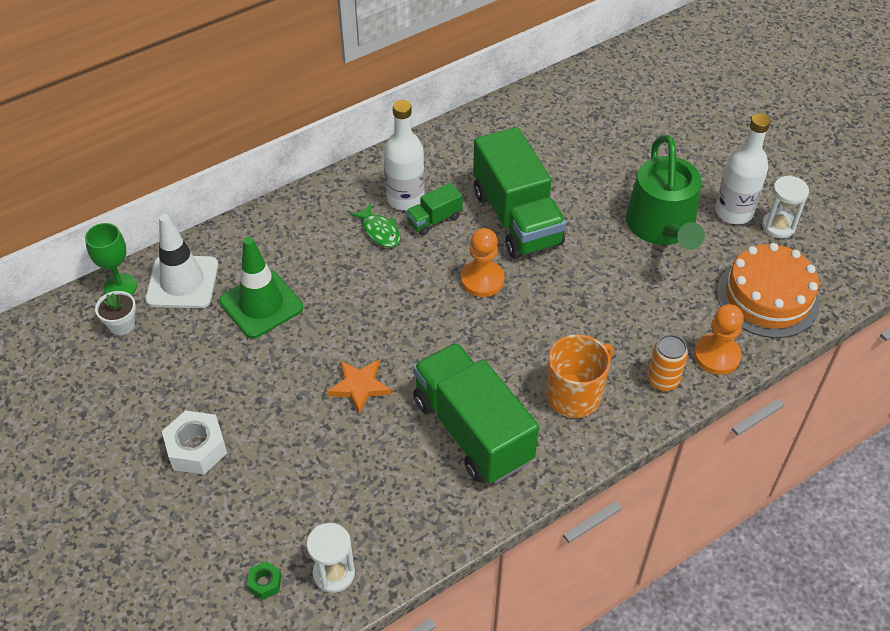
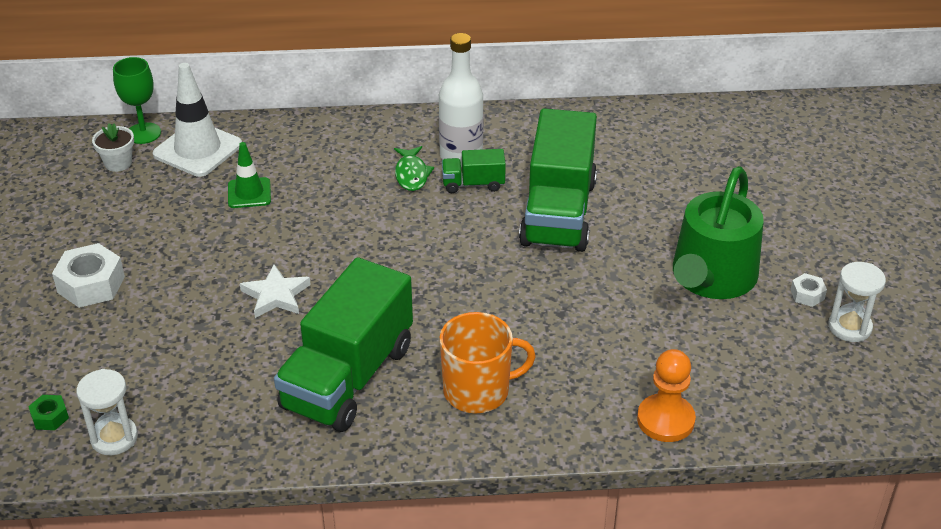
camera: 30 degrees right, 10 degrees down
(261, 304) = (249, 193): green traffic cone -> green traffic cone, size x0.59
(359, 386) = (276, 295): orange star -> white star
(472, 430) = (348, 377): green truck -> green truck turned 150 degrees counterclockwise
(482, 280) = (474, 253): orange pawn -> none
(662, 380) = (584, 417): orange can -> none
(734, 212) = (807, 294): white bottle -> white nut
(767, 297) = (775, 389): orange cake -> none

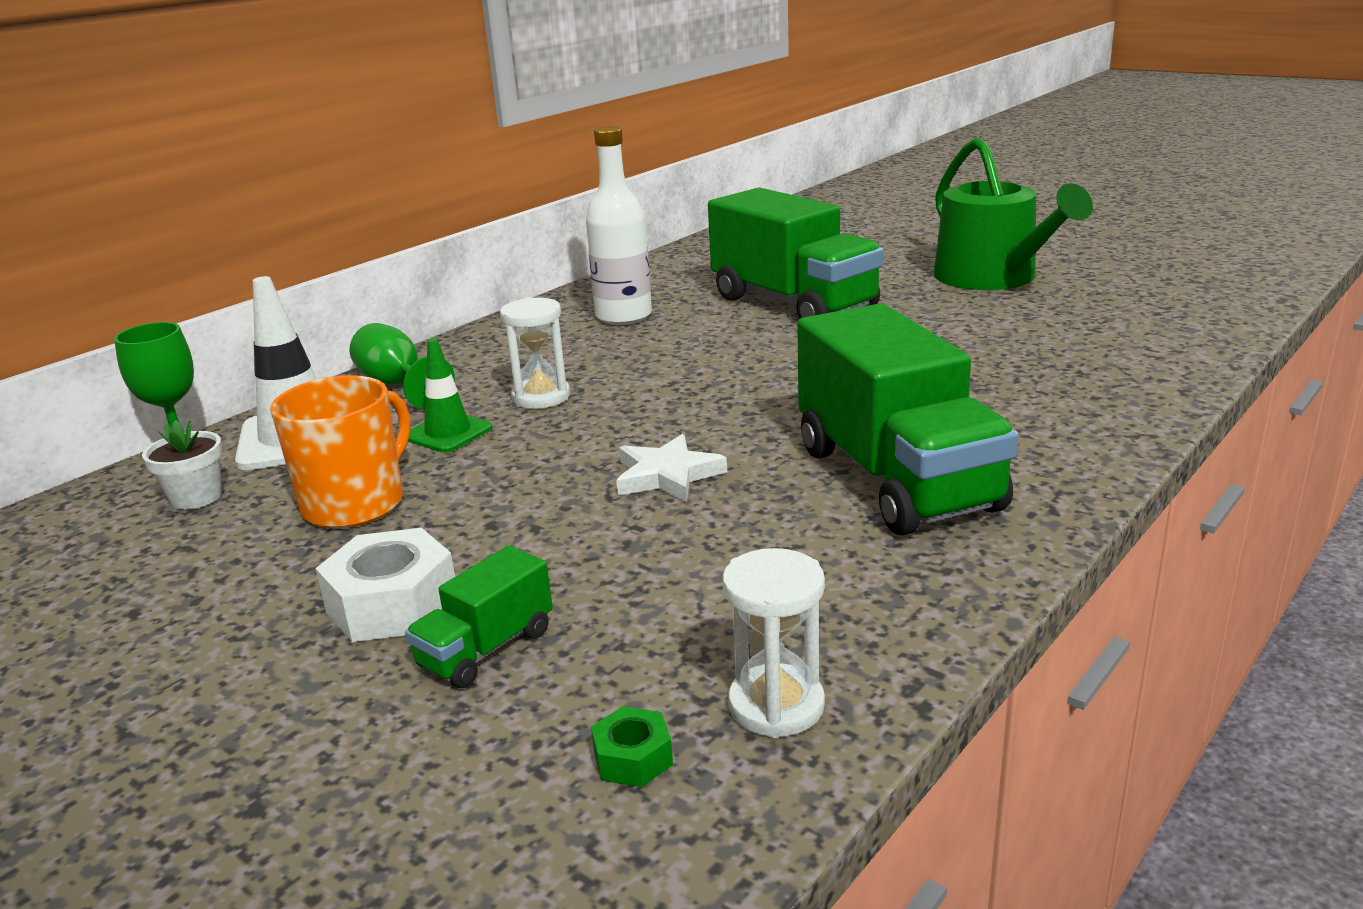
camera: 45 degrees left, 15 degrees down
(283, 138) = (398, 385): none -> green goblet
(411, 174) = (603, 344): green fish -> none
(473, 184) = (677, 323): green truck -> green truck (486, 649)
(478, 391) = (1023, 415): orange mug -> orange mug (355, 503)
(665, 420) = (1183, 348): orange pawn -> none
(807, 294) = (1069, 256): white nut -> none
(849, 327) = (1134, 255): white hourglass -> white hourglass (541, 397)

